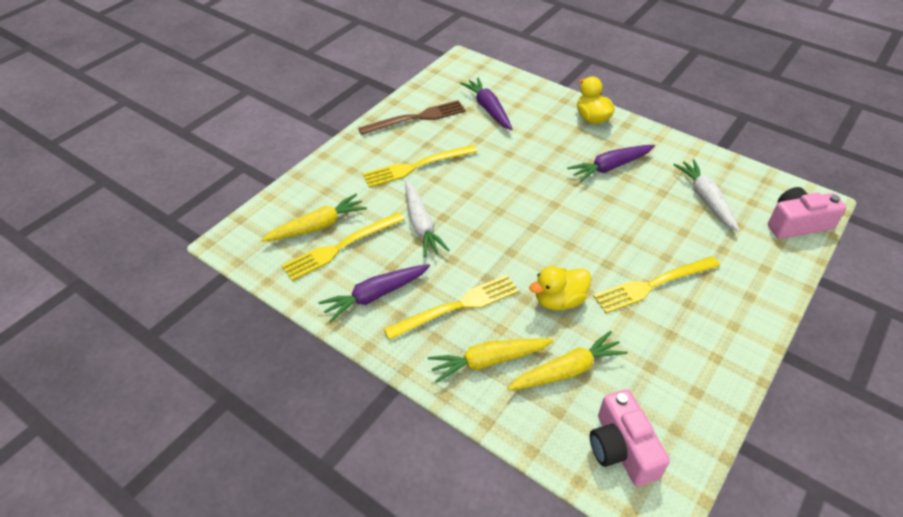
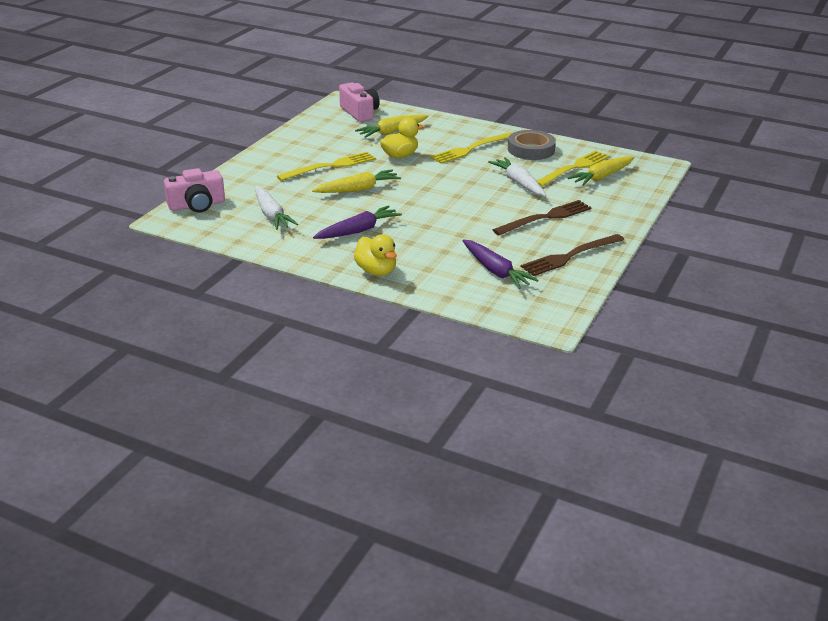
camera: 170 degrees right, 15 degrees down
(375, 295) = (531, 149): purple carrot -> grey tape
(416, 166) = (545, 218): yellow fork -> brown fork
(488, 361) = (442, 132): yellow carrot -> yellow carrot (358, 189)

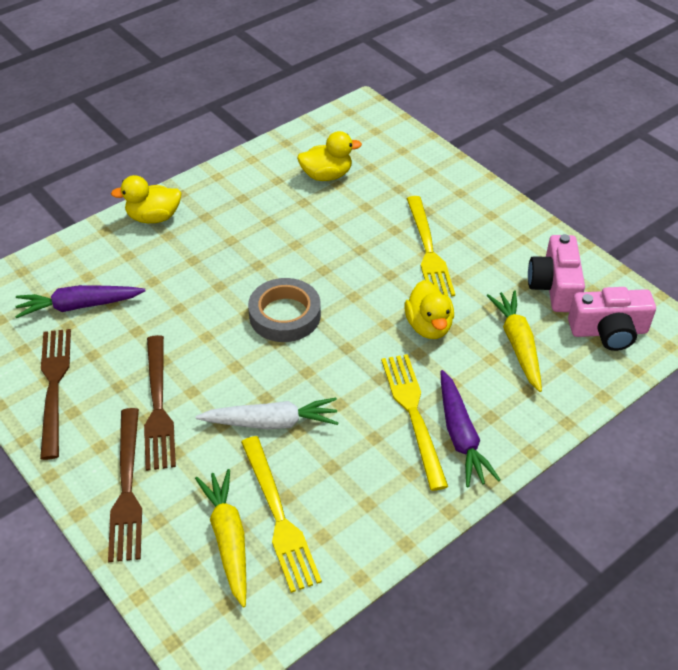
camera: 115 degrees right, 15 degrees up
(197, 205) = (383, 130): pink camera -> pink camera (554, 286)
(271, 215) = (327, 175): white carrot -> yellow duck
(358, 189) = (349, 257): yellow carrot -> none
(358, 230) = (247, 228): purple carrot -> purple carrot (461, 436)
(531, 149) = (374, 491): grey tape -> grey tape (285, 315)
(608, 210) = (127, 489): none -> brown fork

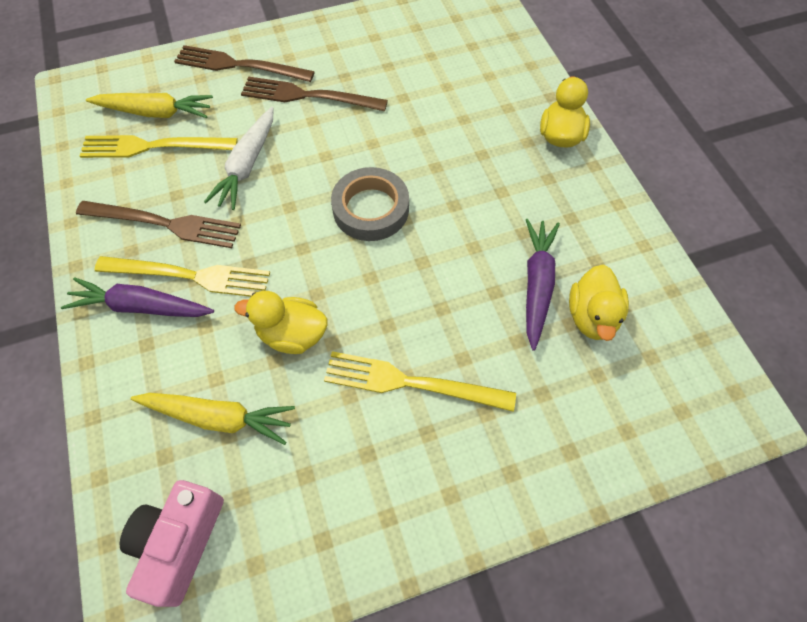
camera: 110 degrees right, 15 degrees up
(54, 386) = (364, 39): brown fork -> brown fork (165, 224)
(79, 306) = (451, 65): purple carrot -> purple carrot (536, 284)
(554, 286) = (284, 513): pink camera -> none

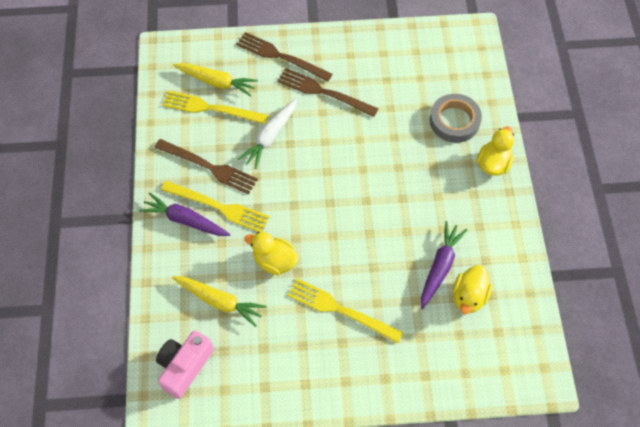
camera: 15 degrees right, 0 degrees up
(371, 209) = (345, 188): grey tape -> grey tape (454, 121)

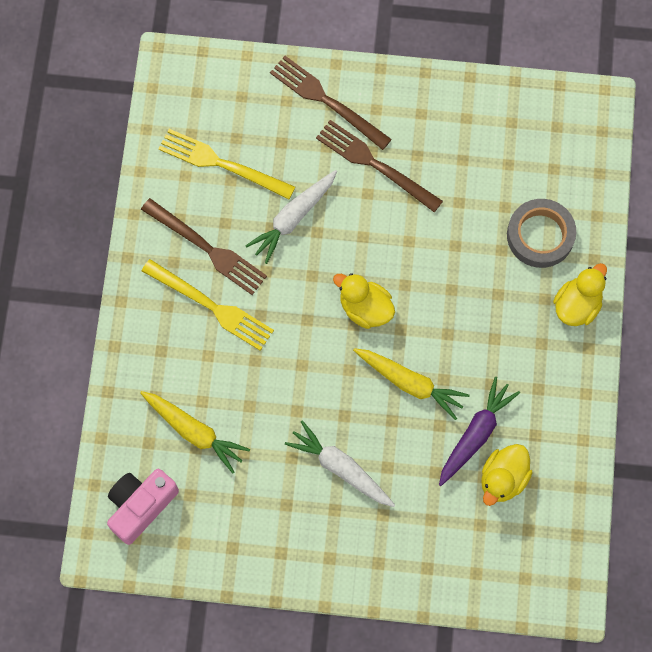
camera: 10 degrees right, 10 degrees up
(185, 220) = (166, 317): purple carrot -> none
(217, 82) = (235, 126): yellow carrot -> yellow carrot (410, 383)
(274, 261) = (270, 391): yellow duck -> yellow duck (365, 308)
(340, 309) = (340, 468): yellow fork -> white carrot

